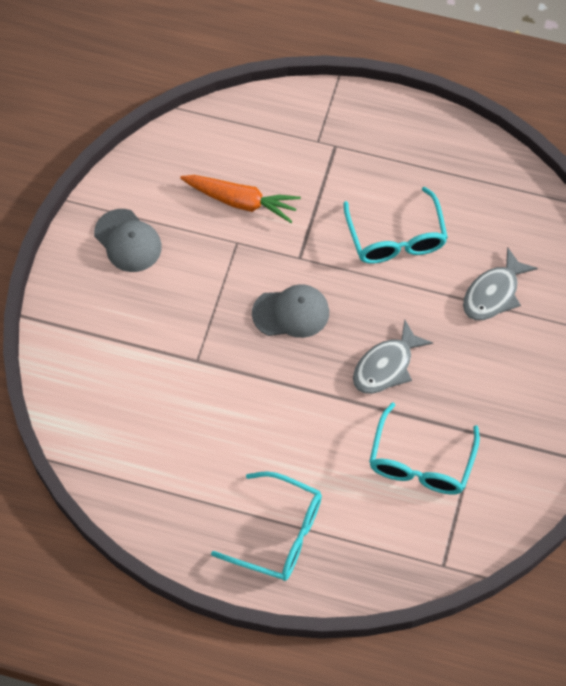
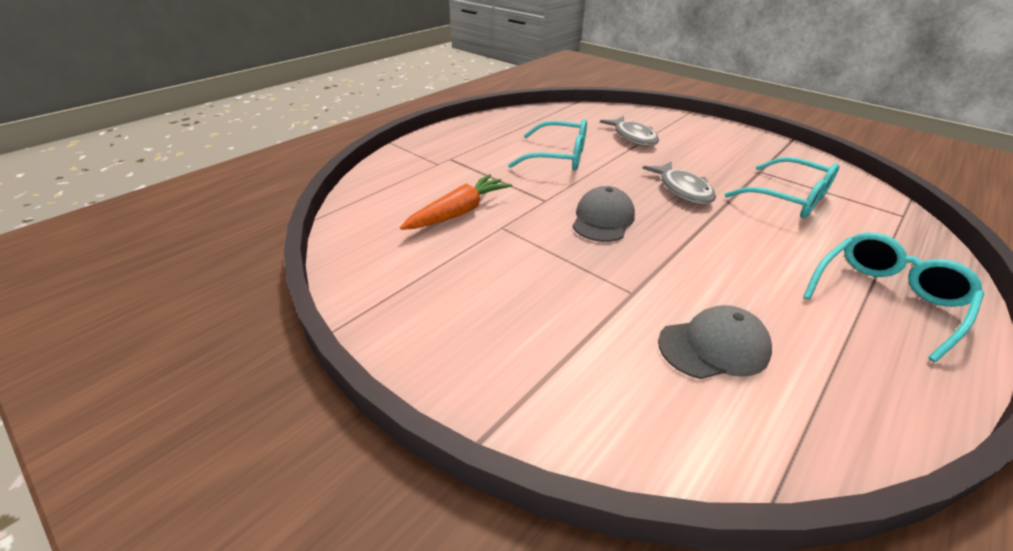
camera: 65 degrees left, 25 degrees down
(128, 241) = (436, 297): grey cap -> grey cap (714, 347)

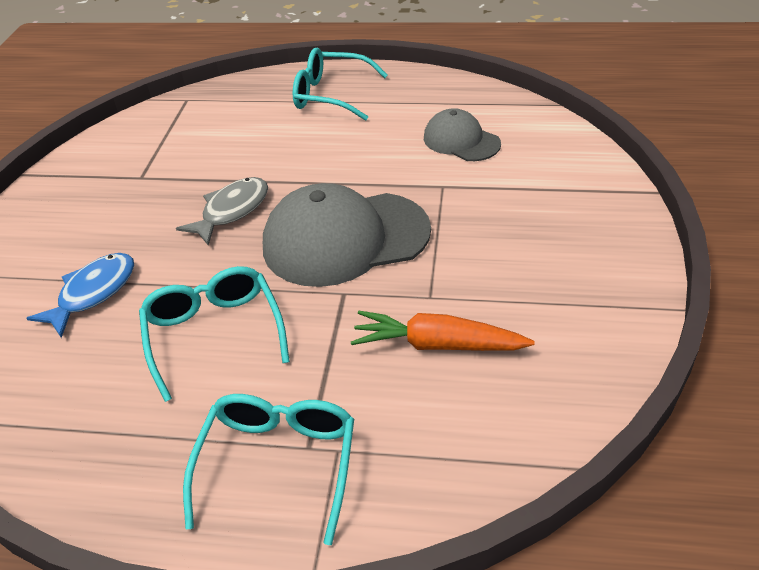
camera: 120 degrees left, 5 degrees up
(603, 219) = (345, 239): grey cap -> grey cap, size x1.81
(633, 137) = (93, 293): grey fish -> blue fish
(789, 199) = (200, 151): turquoise glasses -> turquoise glasses (278, 463)

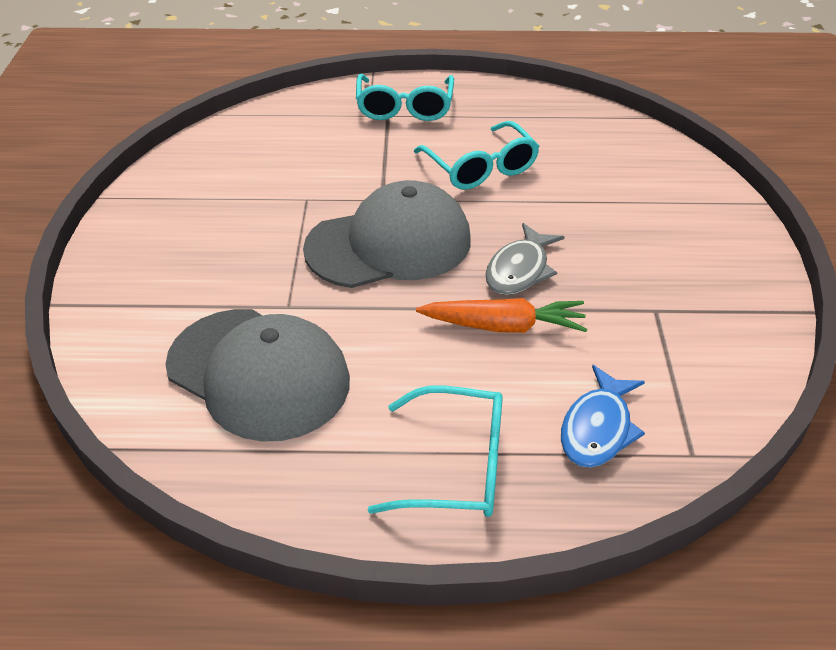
camera: 170 degrees right, 0 degrees up
(93, 293) = (606, 192): blue fish -> blue fish (598, 428)
(438, 344) = (301, 168): orange carrot -> orange carrot (504, 326)
(461, 141) = (258, 373): grey cap -> grey cap, size x1.81

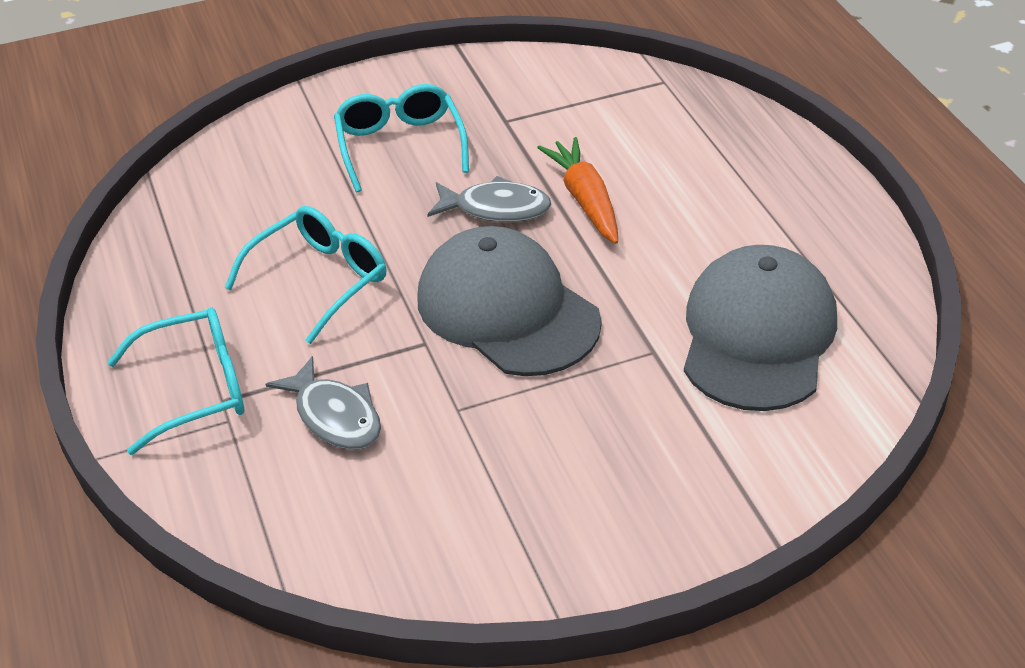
camera: 110 degrees left, 0 degrees up
(340, 151) = (335, 416): none -> grey fish
(457, 466) = (765, 186): turquoise glasses -> turquoise glasses (400, 145)
(598, 428) = (671, 127): blue fish -> none

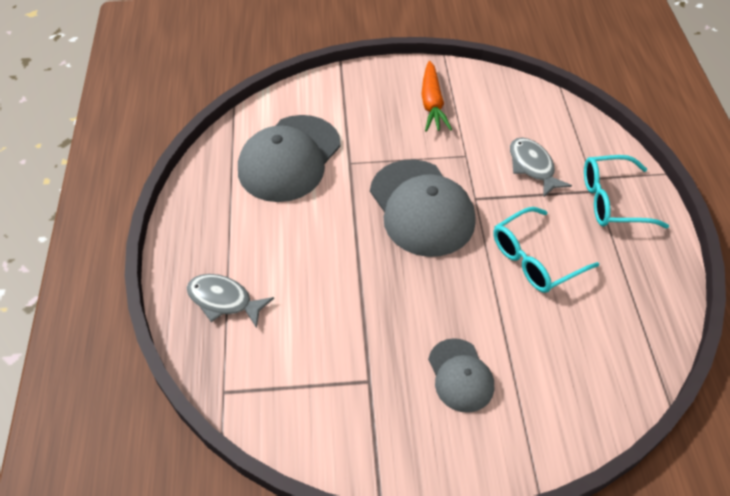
camera: 165 degrees left, 10 degrees up
(400, 145) = (460, 375): turquoise glasses -> grey cap
(496, 209) = (404, 289): grey fish -> grey fish (224, 300)
(585, 200) = (341, 280): orange carrot -> orange carrot (432, 103)

